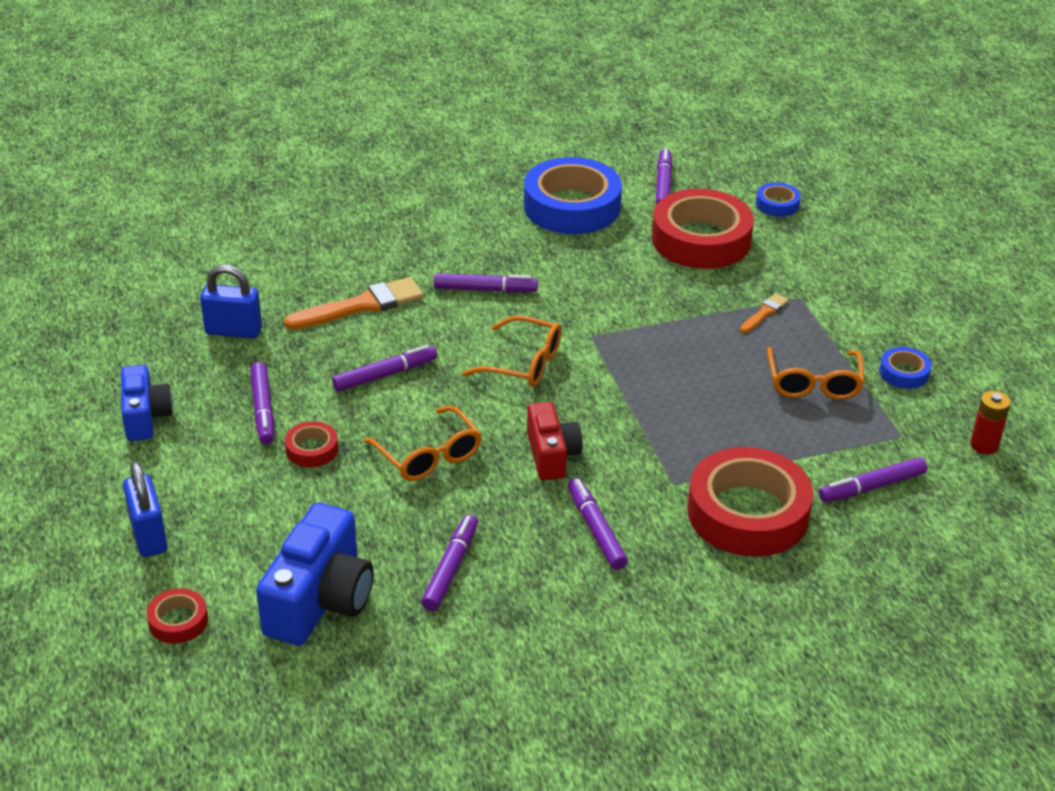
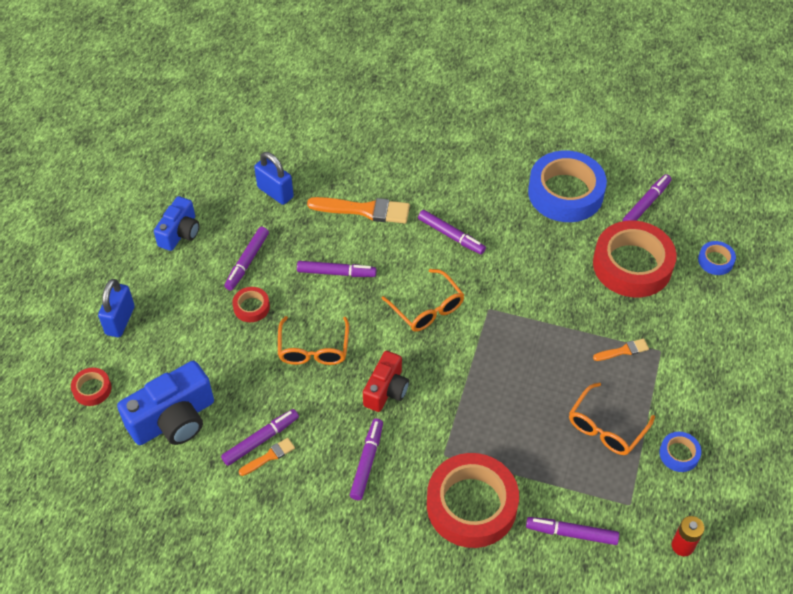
camera: 35 degrees right, 15 degrees up
(477, 579) = (269, 456): none -> orange brush

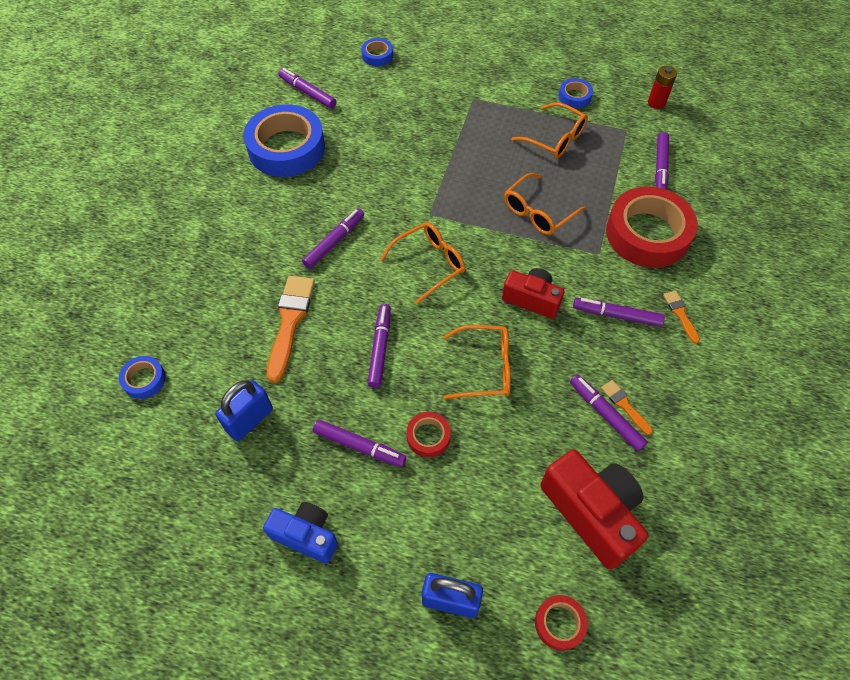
camera: 90 degrees left, 5 degrees up
(173, 419) = (591, 512): blue camera -> red camera
(314, 127) = (144, 379): none -> blue tape
(496, 403) = (538, 212): none -> orange glasses
(623, 351) = (475, 121): orange brush -> orange brush (680, 314)
(632, 265) = (380, 108): red tape -> none

